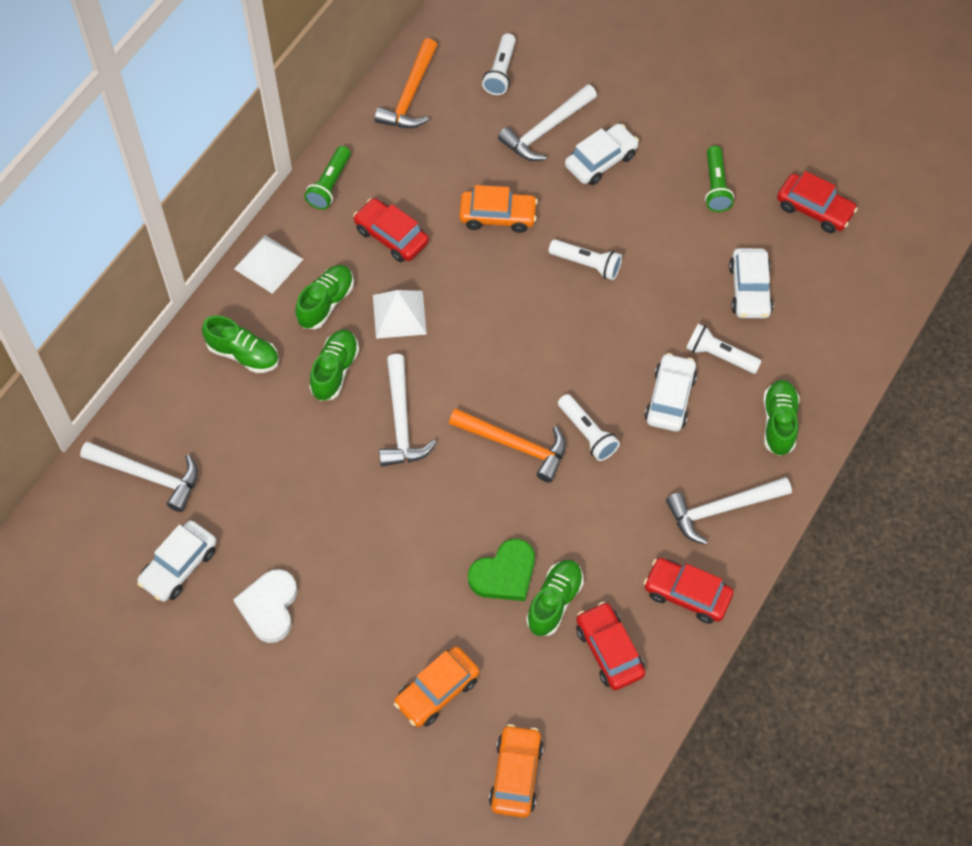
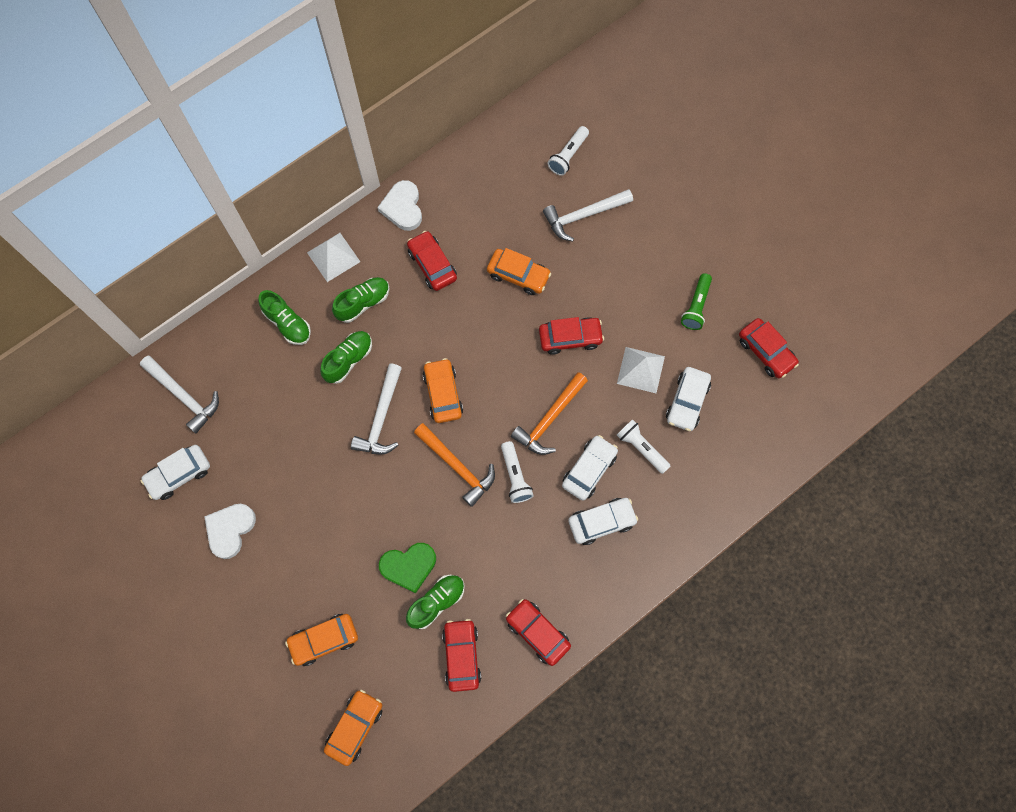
camera: 20 degrees right, 10 degrees up
(329, 185) = (403, 207): green flashlight -> white heart
(399, 314) = (413, 330): white pyramid -> white pyramid (640, 369)
(410, 95) = (492, 153): orange hammer -> orange hammer (550, 419)
(464, 372) = (443, 394): none -> orange car
(587, 264) = (570, 338): white flashlight -> red car
(601, 160) = (615, 255): white car -> white car (601, 522)
(722, 509) = (592, 574): white hammer -> none
(779, 423) = (664, 519): green shoe -> none

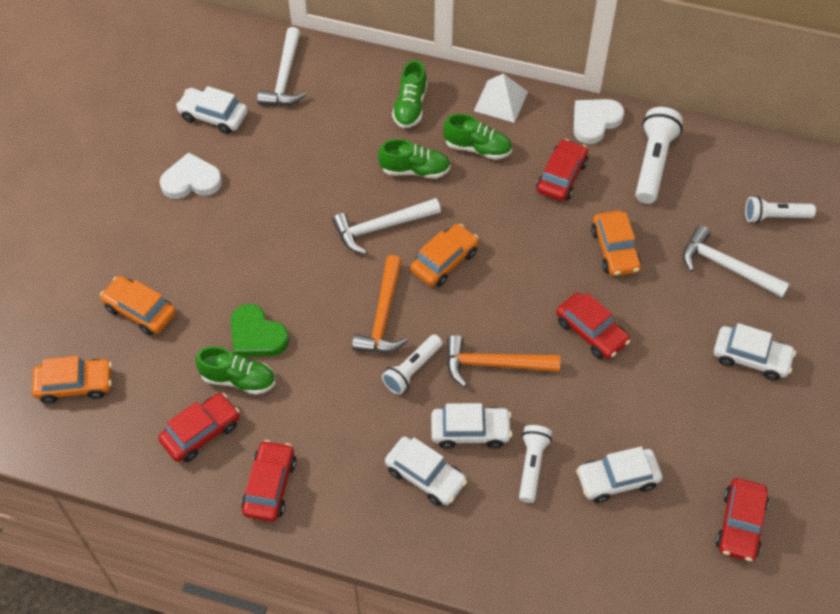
camera: 55 degrees right, 15 degrees down
(468, 197) = (653, 163): none -> white flashlight
(640, 369) = (613, 414): white pyramid -> none
(660, 254) = (751, 358): none -> white car
(696, 306) = (727, 425): green flashlight -> none

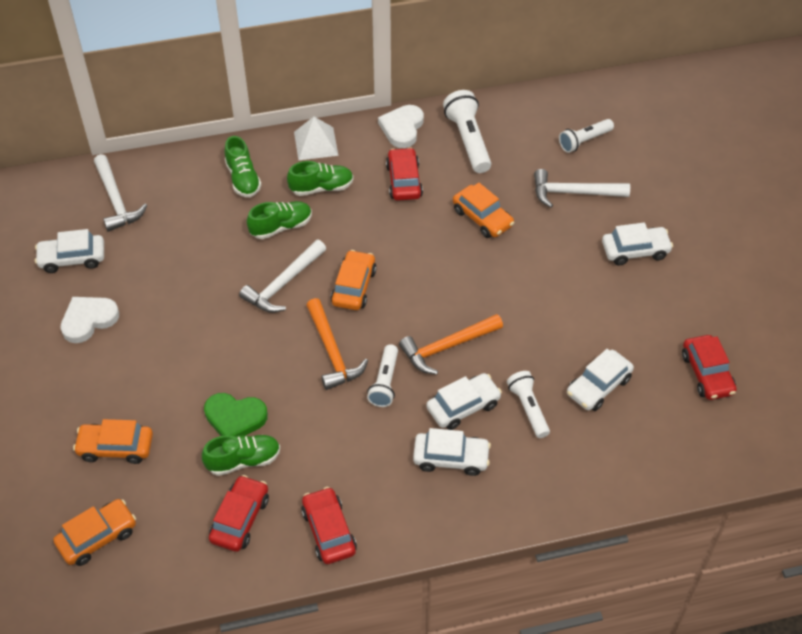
camera: 30 degrees left, 5 degrees down
(591, 332) = (505, 287): red car -> none

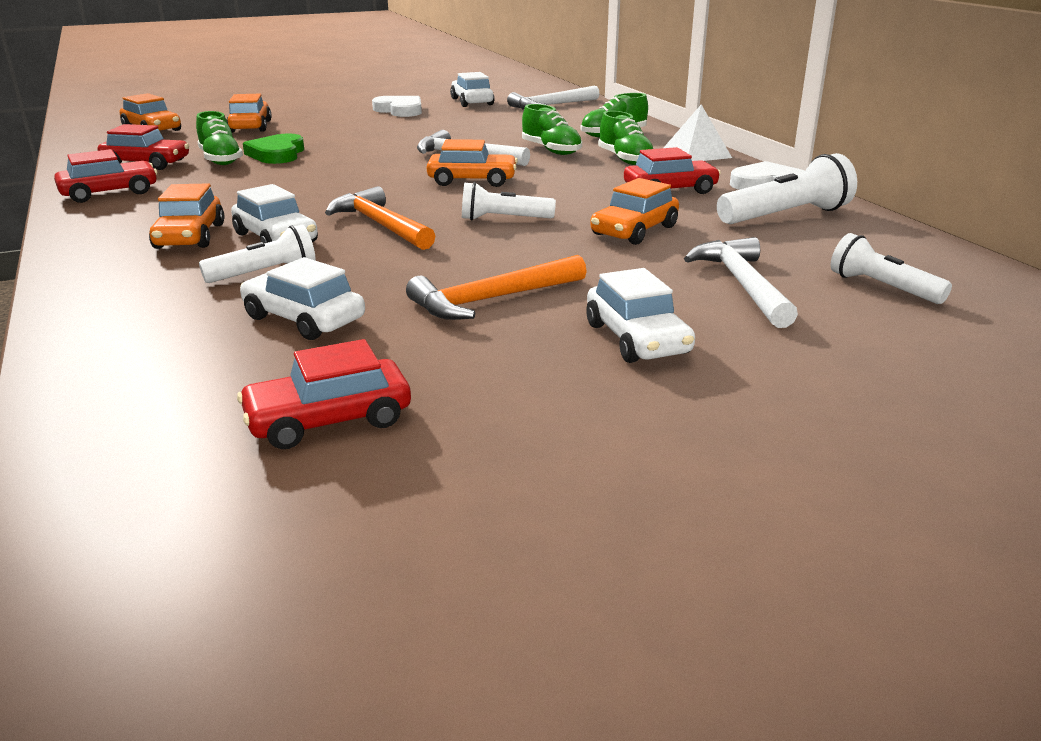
camera: 80 degrees right, 25 degrees down
(332, 352) = (368, 179): orange hammer -> orange hammer (492, 299)
(385, 382) = (320, 201): white flashlight -> white flashlight (503, 219)
(451, 458) = (190, 236): white car -> orange car

